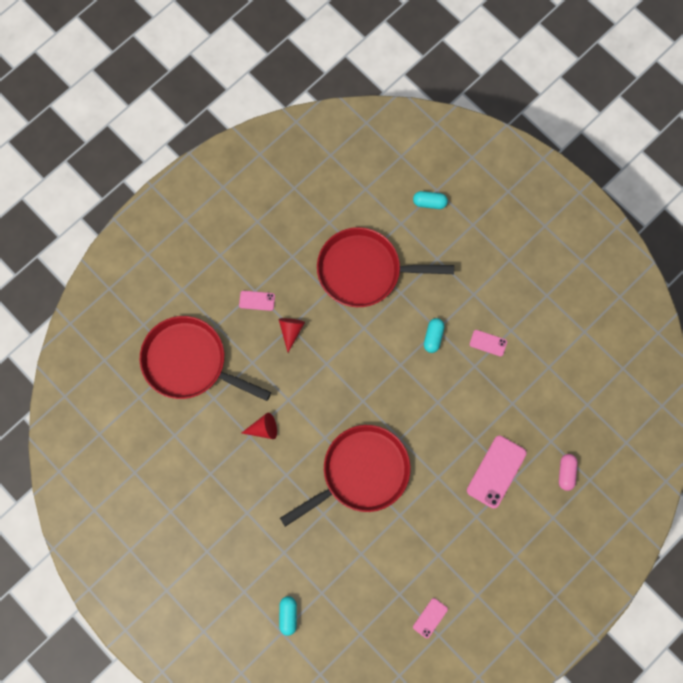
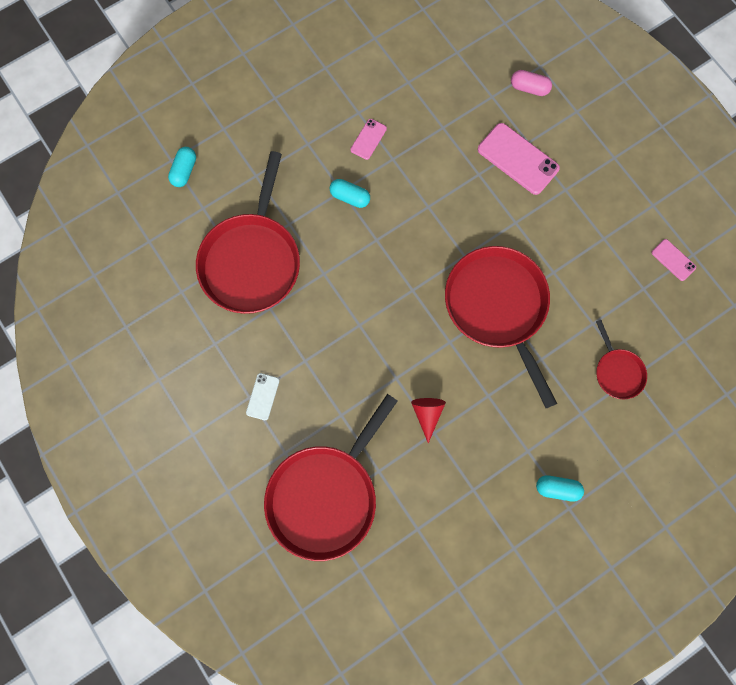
camera: 80 degrees left, 0 degrees up
(257, 300) = (262, 396): pink phone -> white phone
(288, 615) = (655, 420): turquoise capsule -> turquoise capsule (557, 488)
(291, 331) = (310, 360): red cone -> none
(323, 579) = (617, 372): none -> red pan

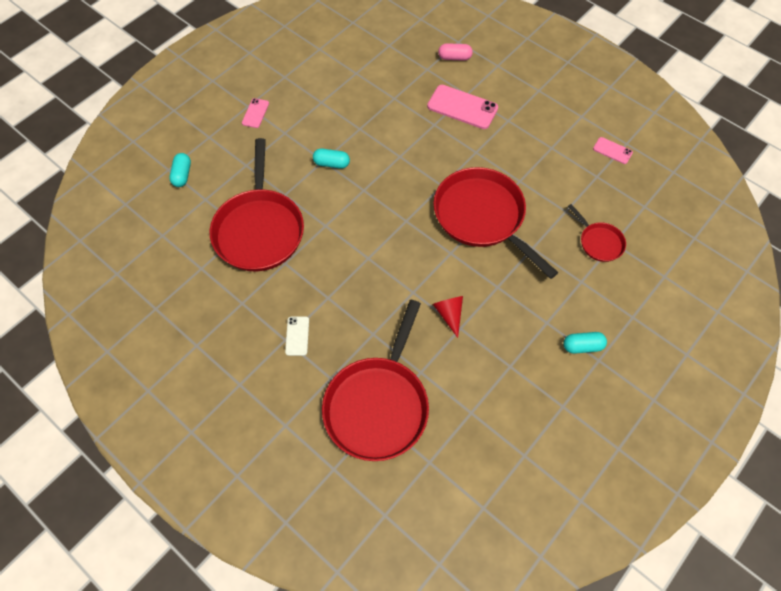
camera: 15 degrees left, 15 degrees down
(368, 139) = (335, 119): pink phone -> pink phone (255, 113)

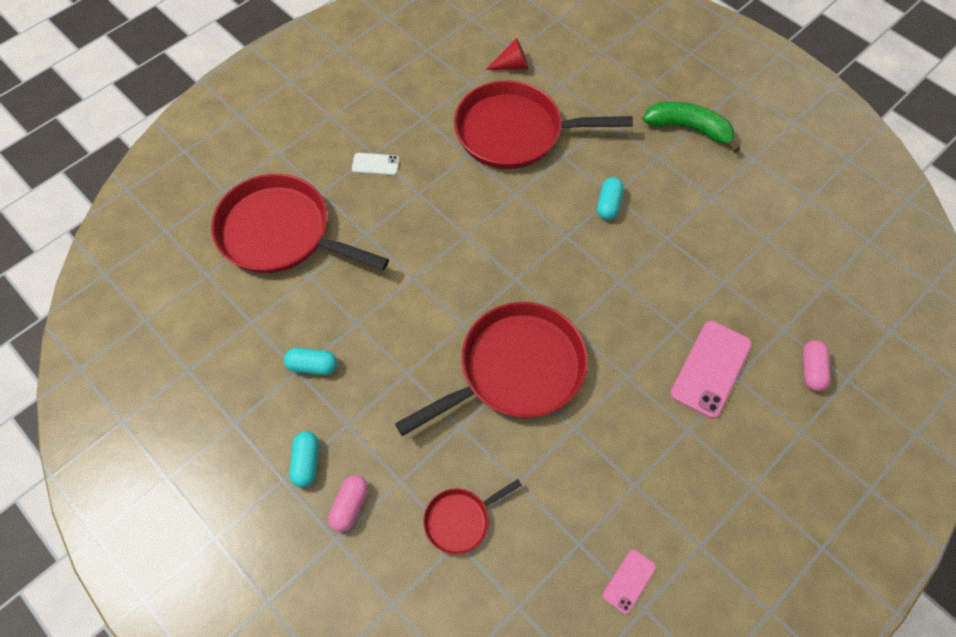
camera: 95 degrees right, 0 degrees up
(182, 175) = (594, 64): turquoise capsule -> turquoise capsule (313, 366)
(255, 113) = (689, 129): pink phone -> green banana
(449, 314) = (377, 313): red cone -> red cone (512, 66)
(607, 311) = (350, 506): none -> pink capsule

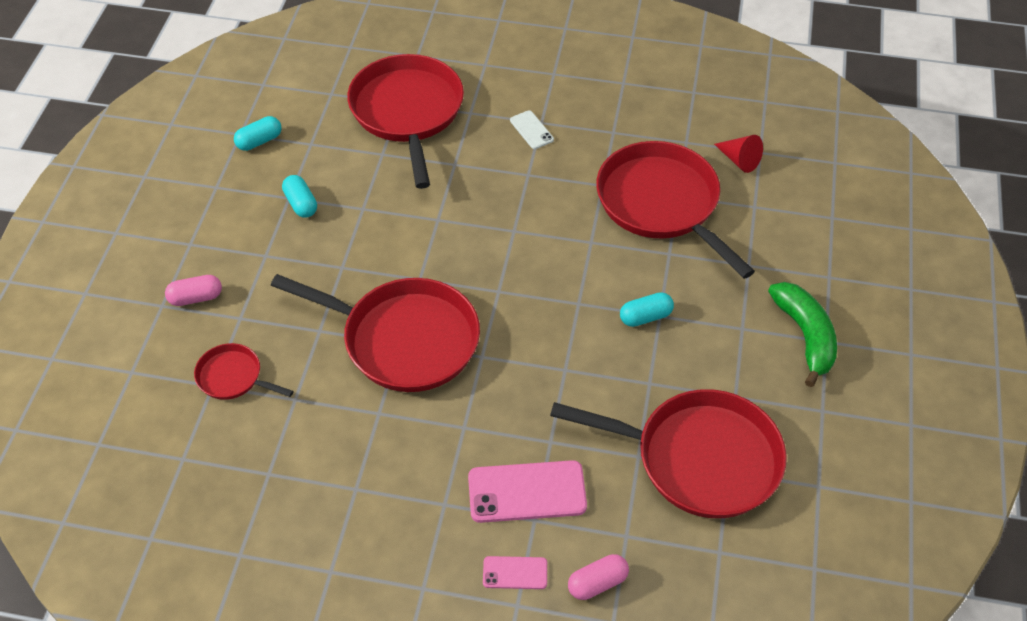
camera: 55 degrees right, 10 degrees down
(306, 462) = (213, 249): turquoise capsule -> turquoise capsule (259, 141)
(629, 581) = (258, 530): pink phone -> pink phone (515, 573)
(748, 248) = (700, 459): none -> red pan

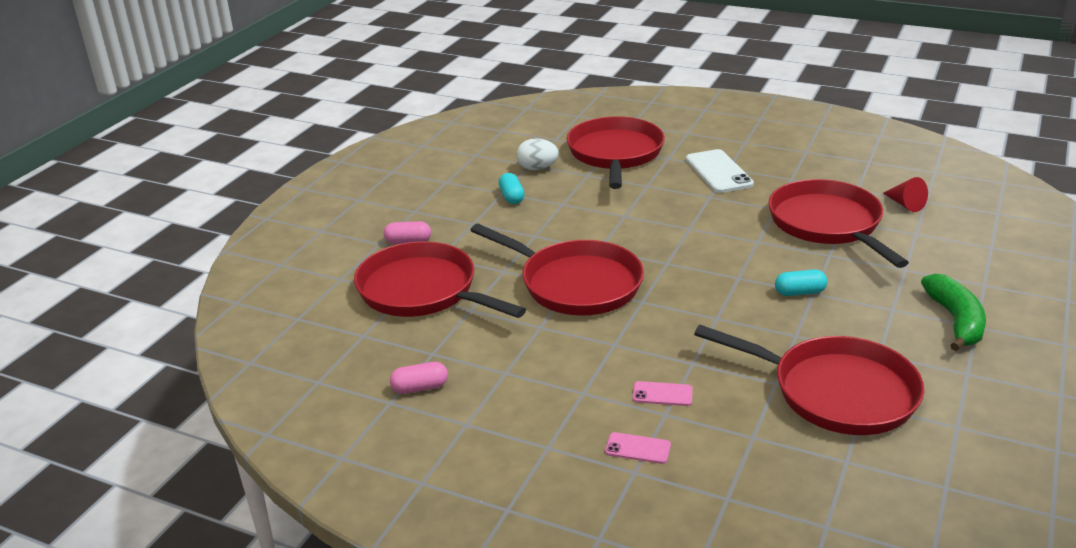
camera: 15 degrees right, 20 degrees down
(232, 377) = (422, 291): red pan -> red pan, size x2.10
(259, 141) = (489, 160): turquoise capsule -> none
(321, 149) = (537, 168): none -> white egg
(527, 492) = (662, 394): pink phone -> pink phone, size x0.53
(531, 130) = (718, 172): white phone -> white phone, size x1.88
(597, 583) = (717, 467): pink capsule -> pink capsule (420, 388)

